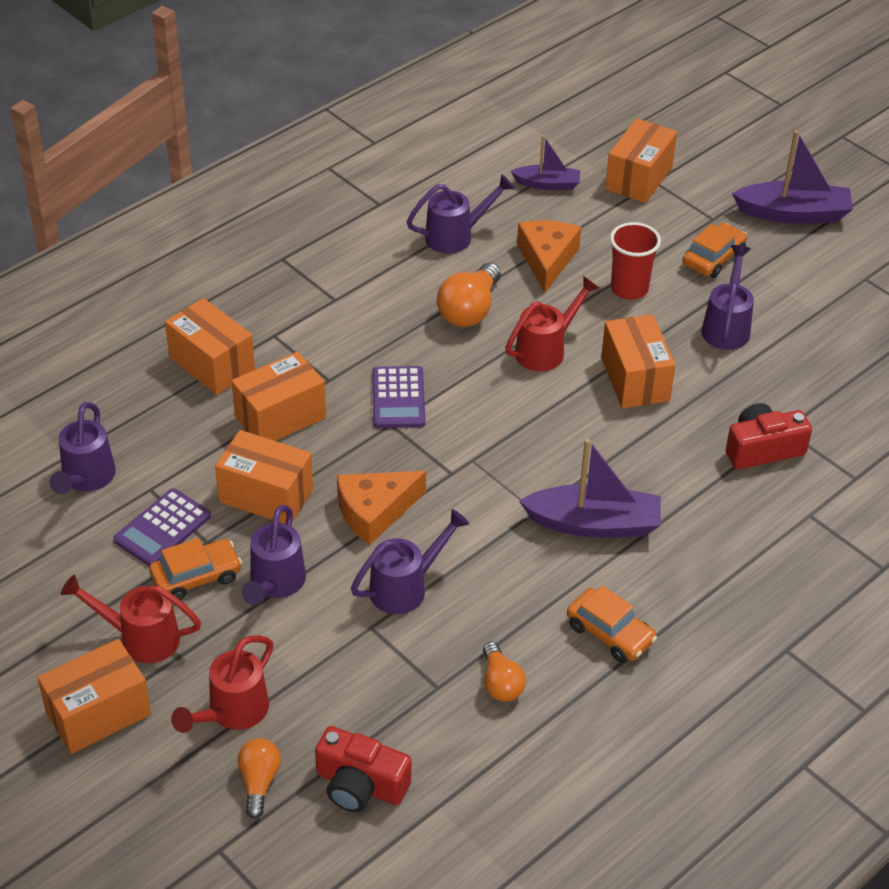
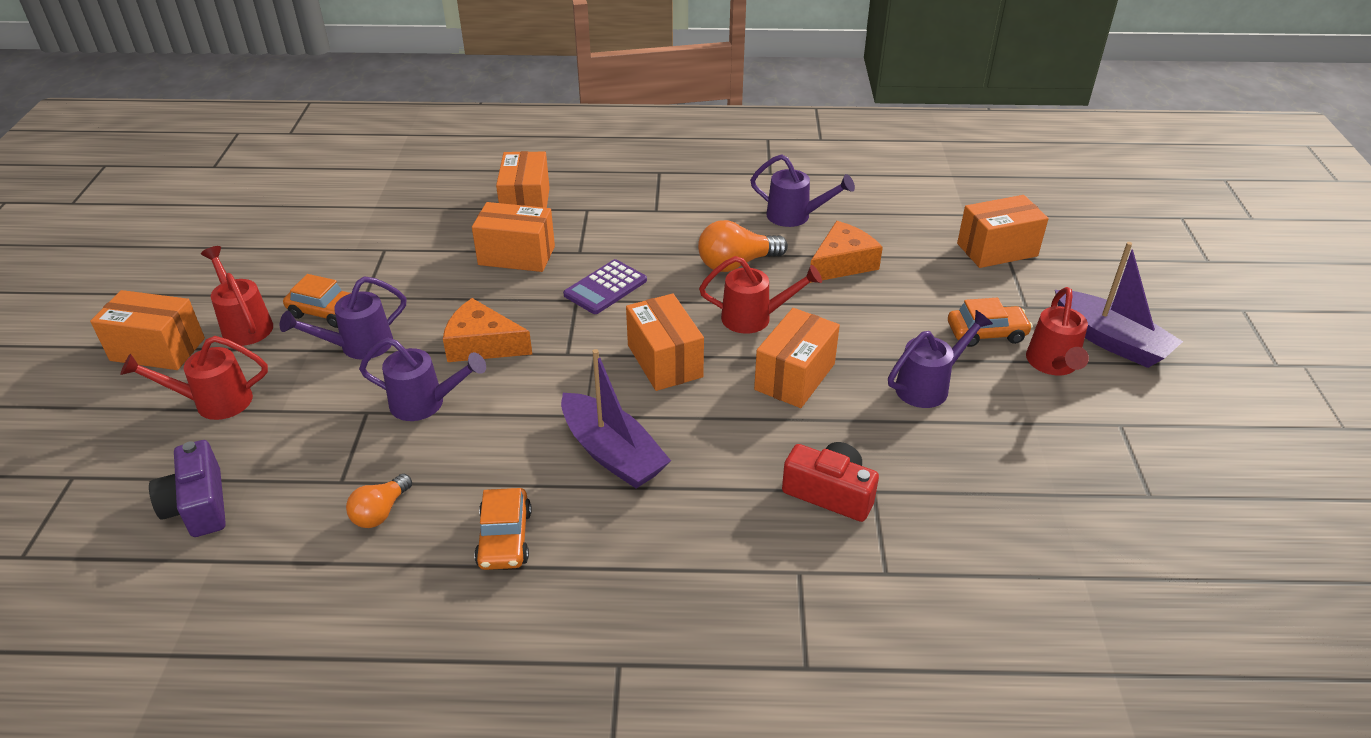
camera: 45 degrees right, 5 degrees down
(86, 479) = (362, 224): purple watering can -> none
(162, 528) = (355, 274): purple calculator -> none
(259, 782) = (156, 455): orange light bulb -> none
(266, 495) = (437, 293): orange box -> orange box (664, 361)
(360, 785) = (198, 505): red camera -> purple camera
(547, 184) = (913, 219): purple boat -> none
(629, 289) = (881, 315): red cup -> none
(780, 257) = (1053, 364): none -> red watering can

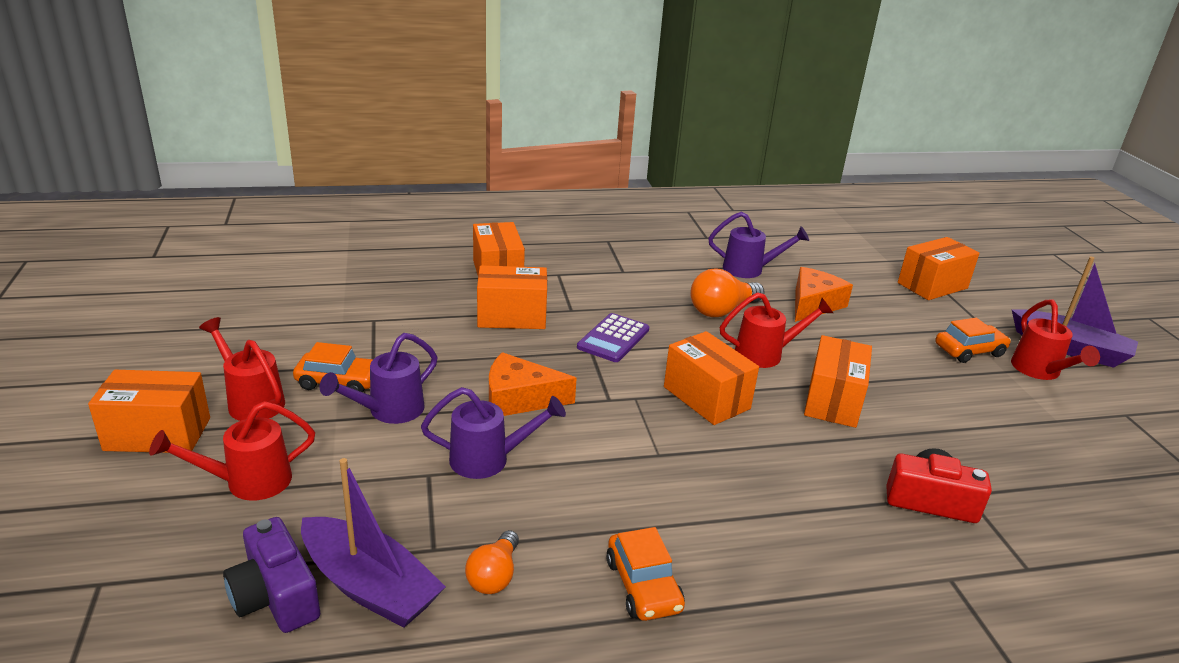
camera: 15 degrees left, 10 degrees down
(612, 453) = (705, 487): purple boat -> purple boat (369, 586)
(928, 386) = (952, 398): purple watering can -> none

